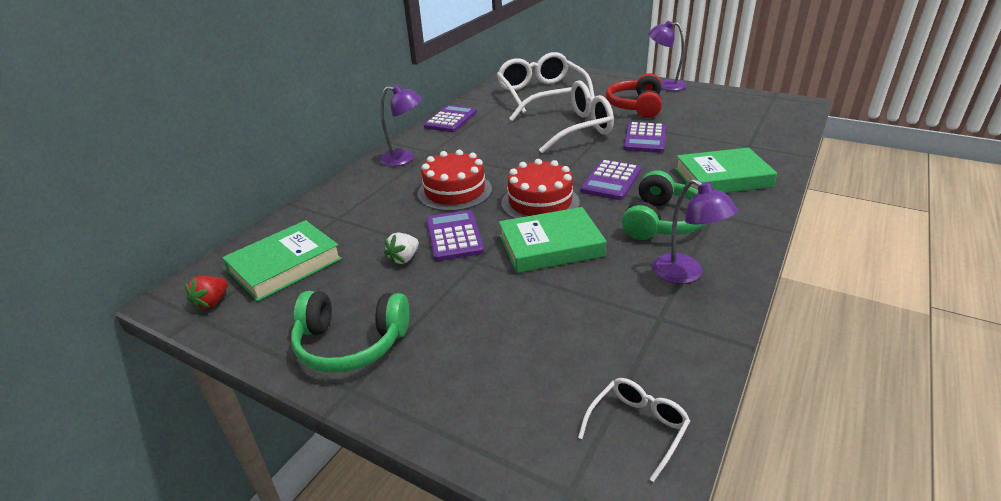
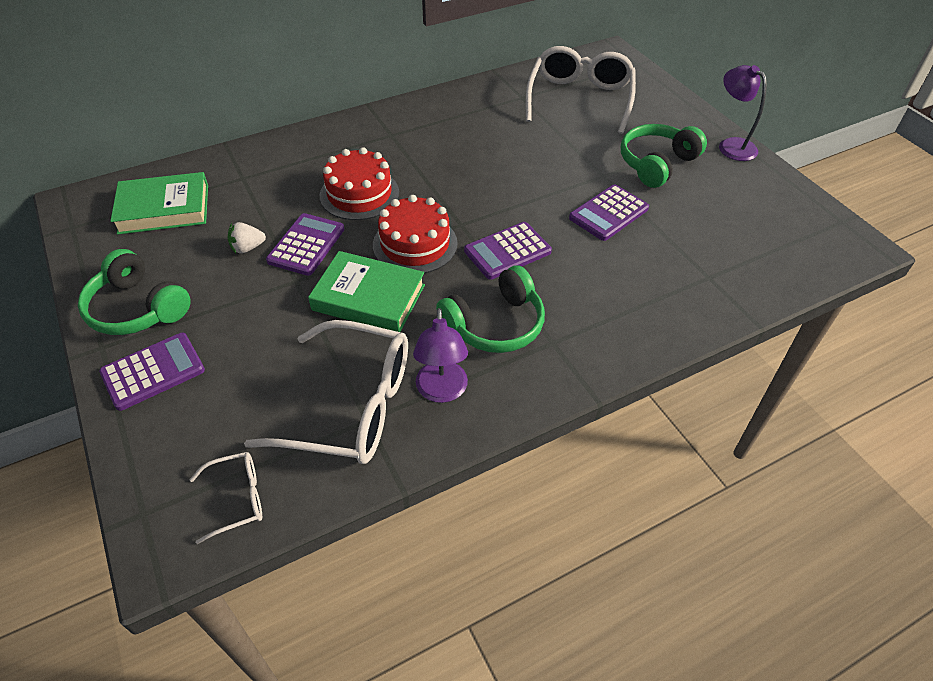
camera: 30 degrees right, 15 degrees up
(212, 302) = (90, 219): red strawberry -> none
(404, 159) = (359, 133): purple lamp -> none
(451, 120) = (450, 99): purple calculator -> purple calculator (153, 372)
(569, 128) = (550, 163): white glasses -> white glasses (350, 405)
(636, 106) = (656, 164): red headphones -> green headphones
(722, 178) = (621, 304): green book -> none

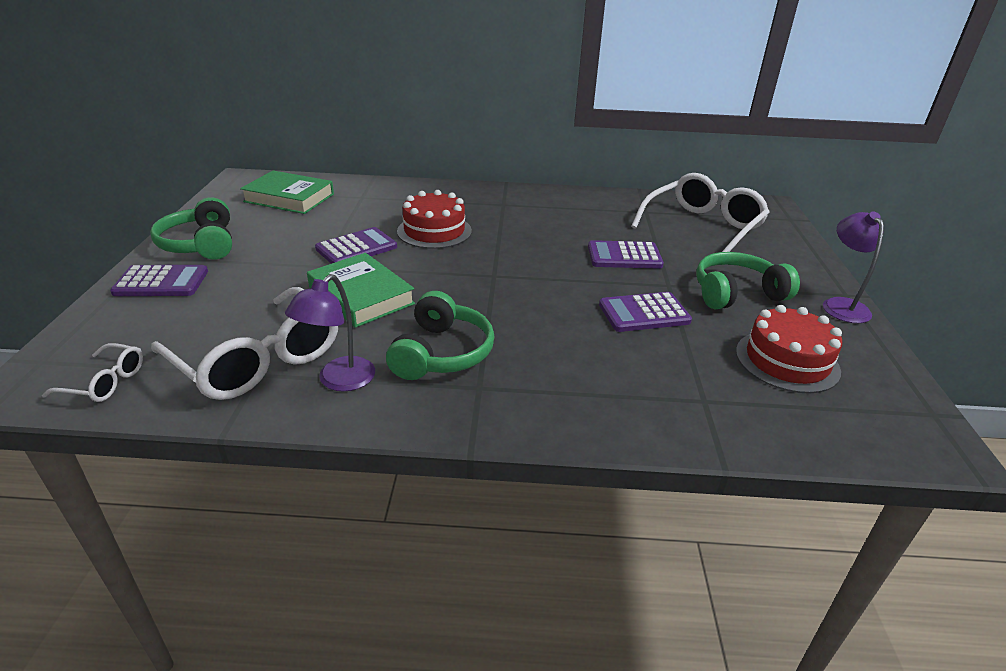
camera: 30 degrees right, 15 degrees down
(247, 248) = (314, 236): white strawberry -> none
(415, 244) = (439, 275): red cake -> red cake (787, 361)
(495, 324) = (442, 353): green headphones -> green headphones turned 75 degrees counterclockwise
(507, 251) = (513, 307): purple calculator -> purple calculator (624, 256)

